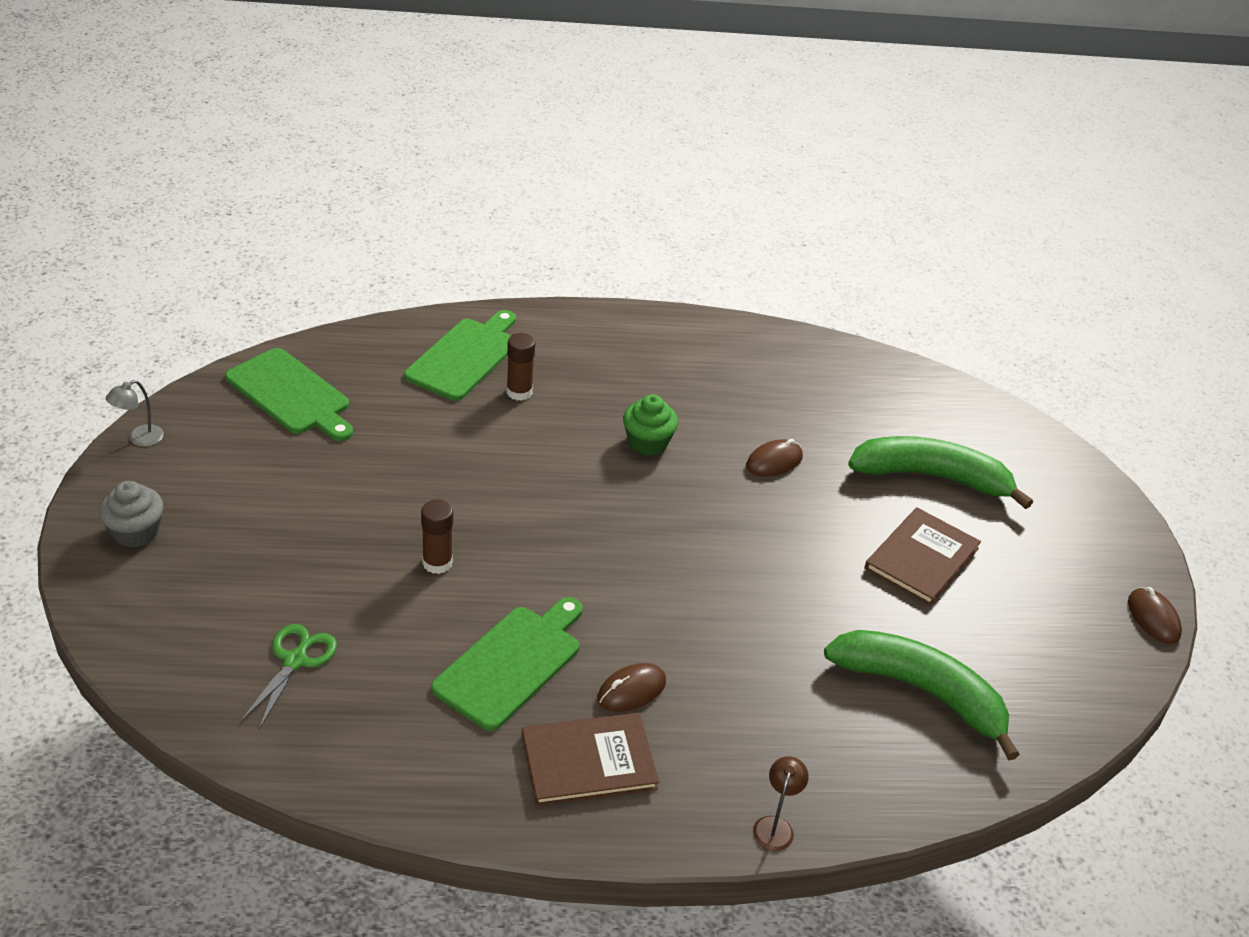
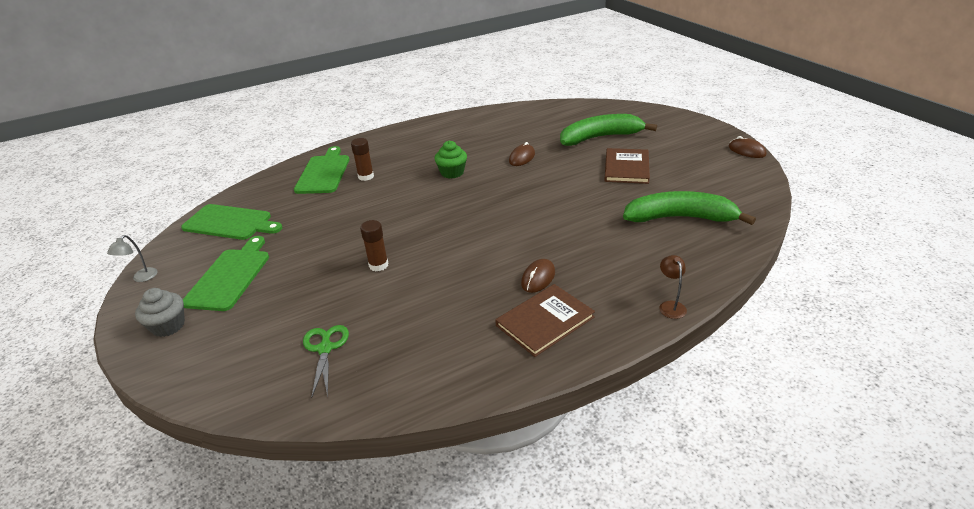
camera: 20 degrees left, 5 degrees down
(511, 663) = (460, 294): green cutting board -> green cutting board (230, 276)

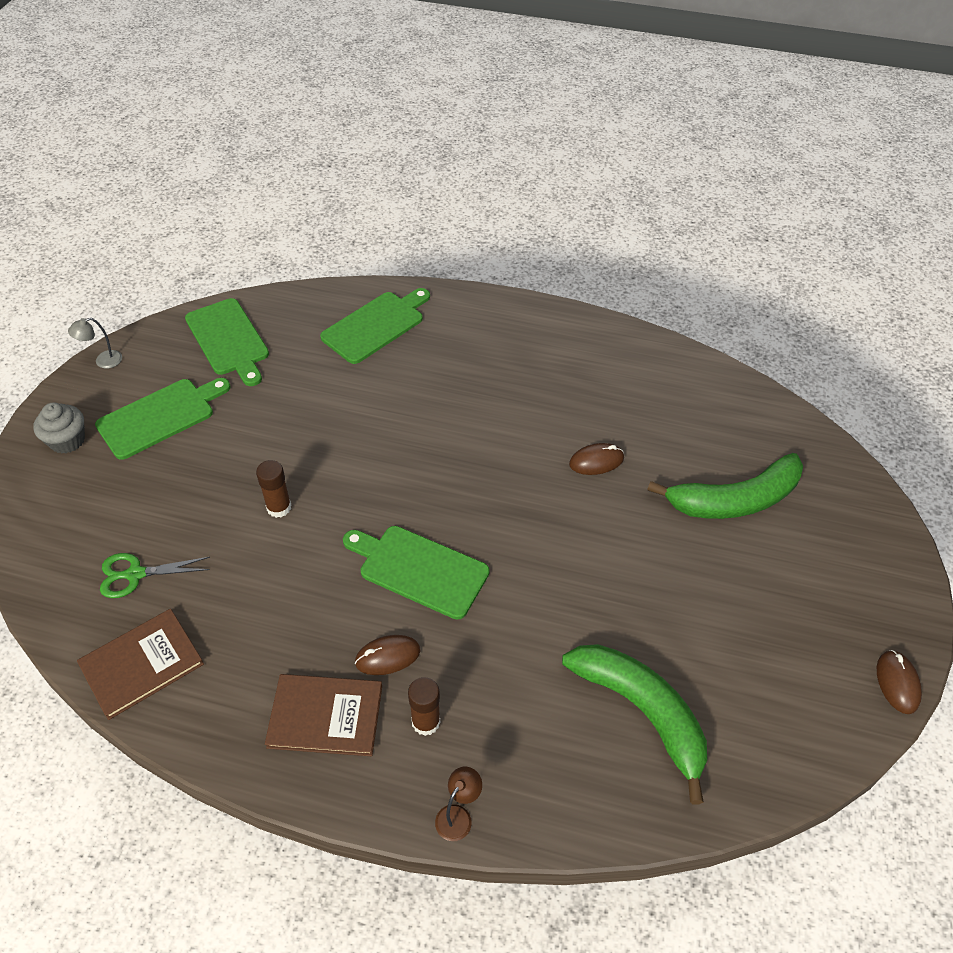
camera: 40 degrees right, 15 degrees up
(325, 348) = (135, 574): green scissors -> green scissors turned 135 degrees counterclockwise
(366, 176) = (406, 363): brown glue stick -> brown glue stick (426, 722)
(452, 172) = (494, 426): green cupcake -> none
(499, 239) = (419, 570): none -> green cutting board
(600, 137) = (734, 500): green banana -> green banana turned 135 degrees clockwise
(626, 168) = (694, 579): brown book -> brown book (142, 664)

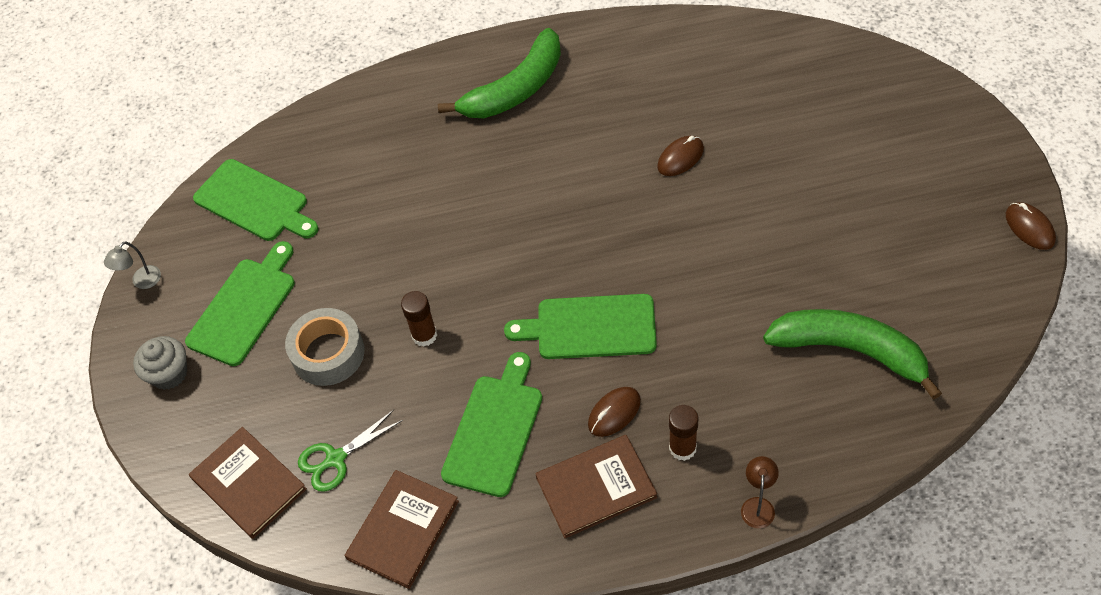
camera: 20 degrees left, 5 degrees up
(56, 559) = (249, 483): none -> brown book
(194, 484) = (328, 353): none -> grey tape
(376, 325) = (391, 122): green cutting board -> green cutting board (494, 430)
(734, 500) = (818, 137): green banana -> green banana (515, 89)

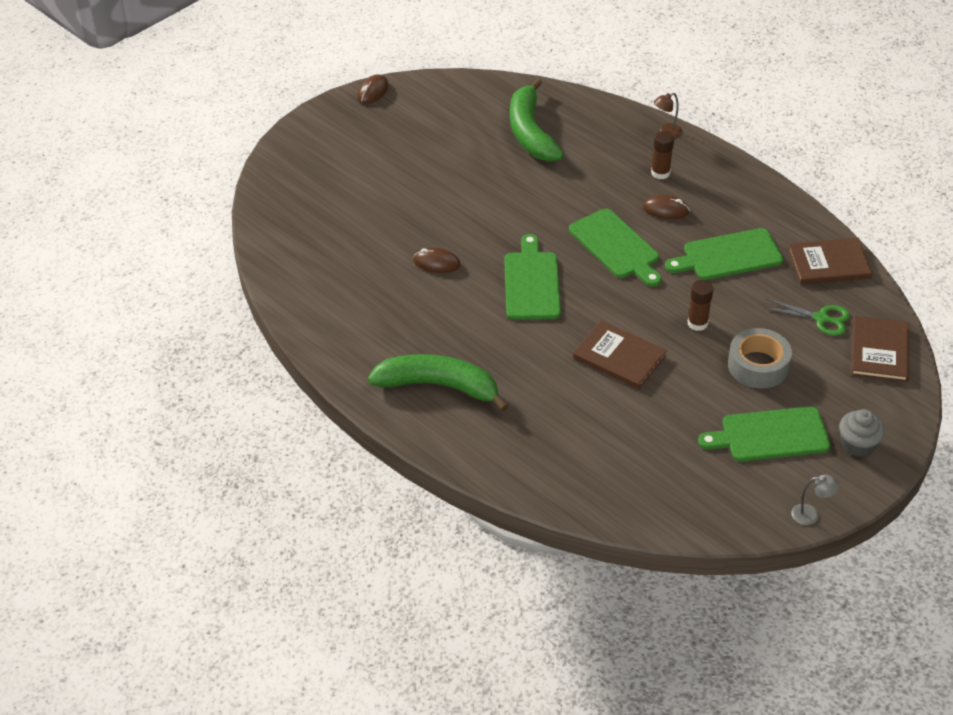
camera: 130 degrees left, 10 degrees down
(255, 202) = (681, 489): green cutting board -> green cutting board (531, 283)
(596, 487) = (720, 196): brown book -> brown book (619, 357)

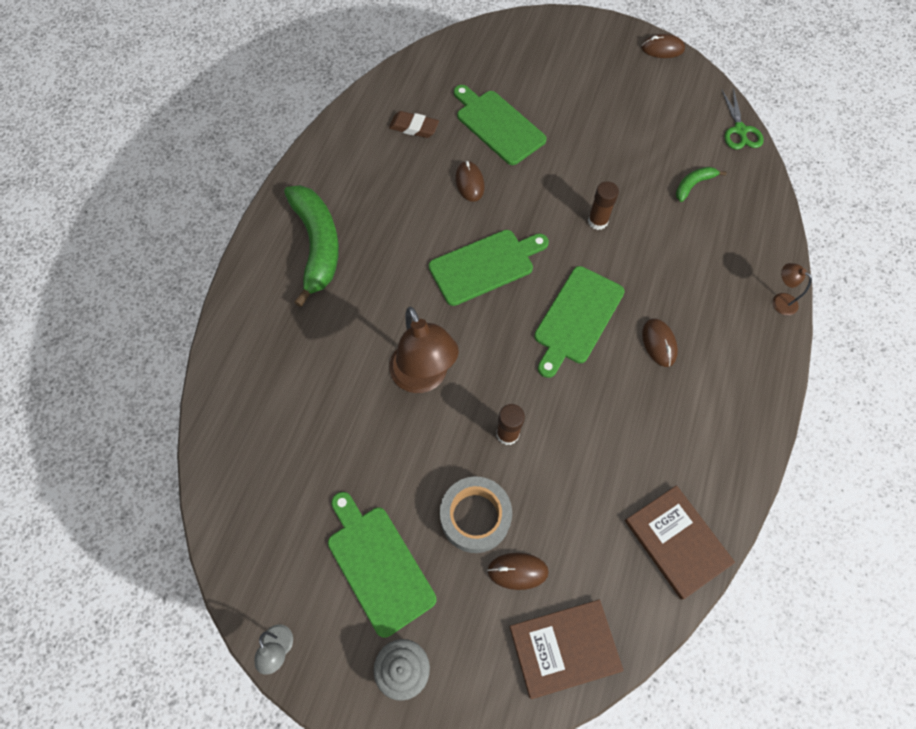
camera: 65 degrees right, 20 degrees up
(346, 279) = (414, 127): none -> brown eraser
(530, 132) = (693, 185): green banana -> green banana, size x0.46
(619, 357) = (423, 378): brown book -> brown lamp
(660, 173) = (712, 318): brown glue stick -> brown glue stick (597, 221)
(728, 256) = (626, 429): green cutting board -> green cutting board (497, 125)
(812, 356) = (517, 571): none -> brown mouse
(821, 318) = (582, 561): green scissors -> green scissors (740, 130)

